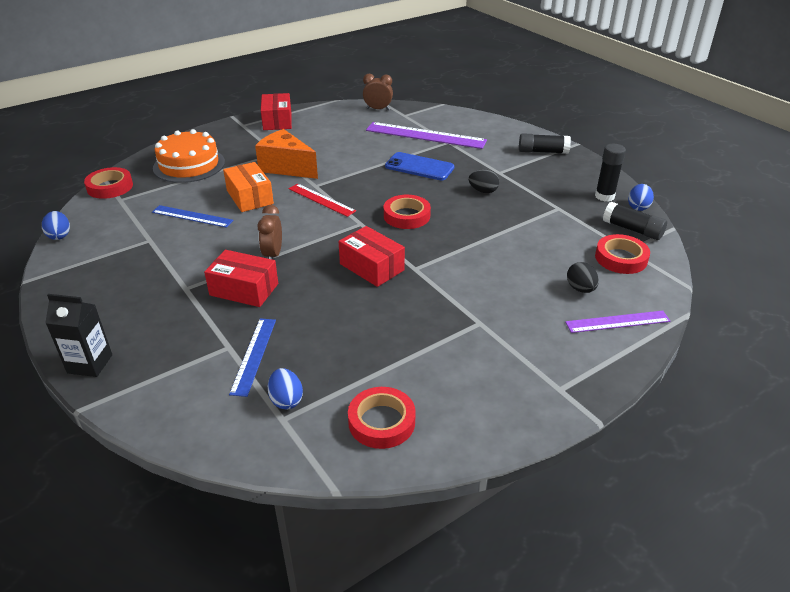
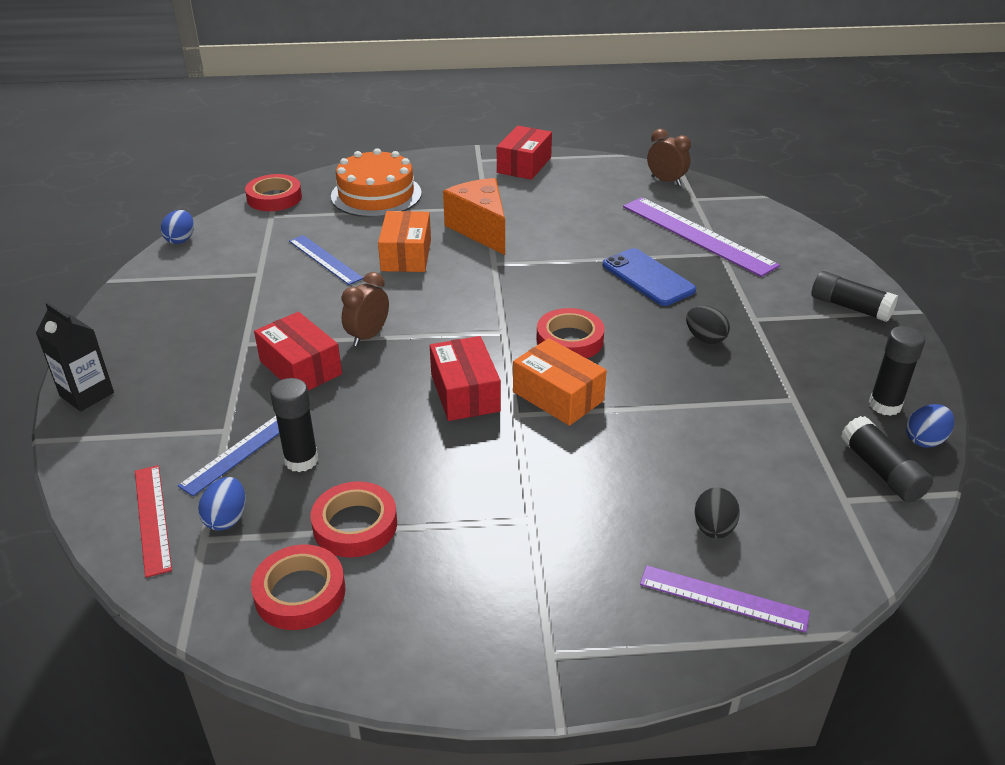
camera: 30 degrees right, 0 degrees up
(303, 345) = (301, 460): none -> black glue stick
(321, 200) = (484, 284): red ruler -> red ruler (152, 518)
(430, 250) = (558, 396): none -> orange box
(621, 258) = (819, 507): red tape -> red tape (355, 525)

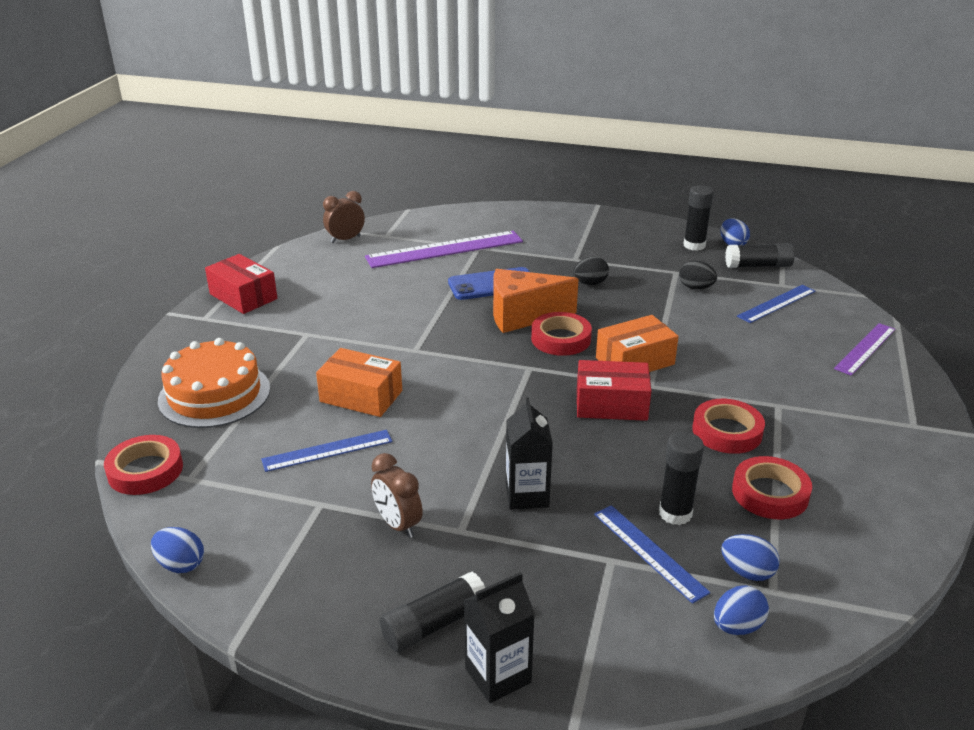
camera: 70 degrees left, 5 degrees down
(152, 518) = (737, 626): red ruler -> blue egg
(300, 368) = (527, 495): red box -> black carton
(300, 592) = (847, 536): red tape -> red tape (727, 431)
(368, 336) = (495, 444): brown clock -> brown clock (398, 524)
(480, 229) = (348, 345): orange cheese -> orange cheese (522, 316)
(713, 528) = (801, 335): black egg -> black egg (695, 288)
(783, 498) = (776, 303): none -> blue ruler
(850, 307) = (581, 224): black glue stick -> black glue stick (434, 624)

